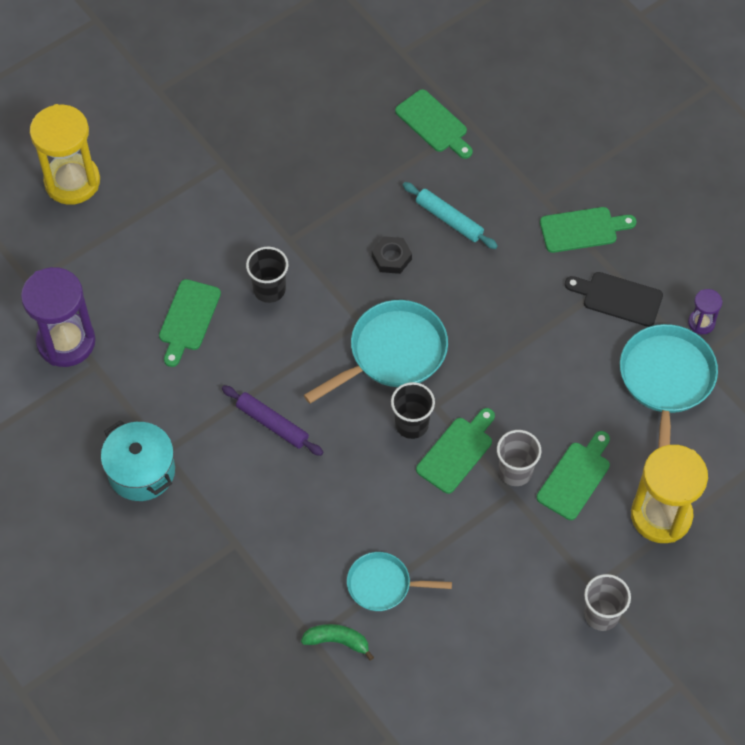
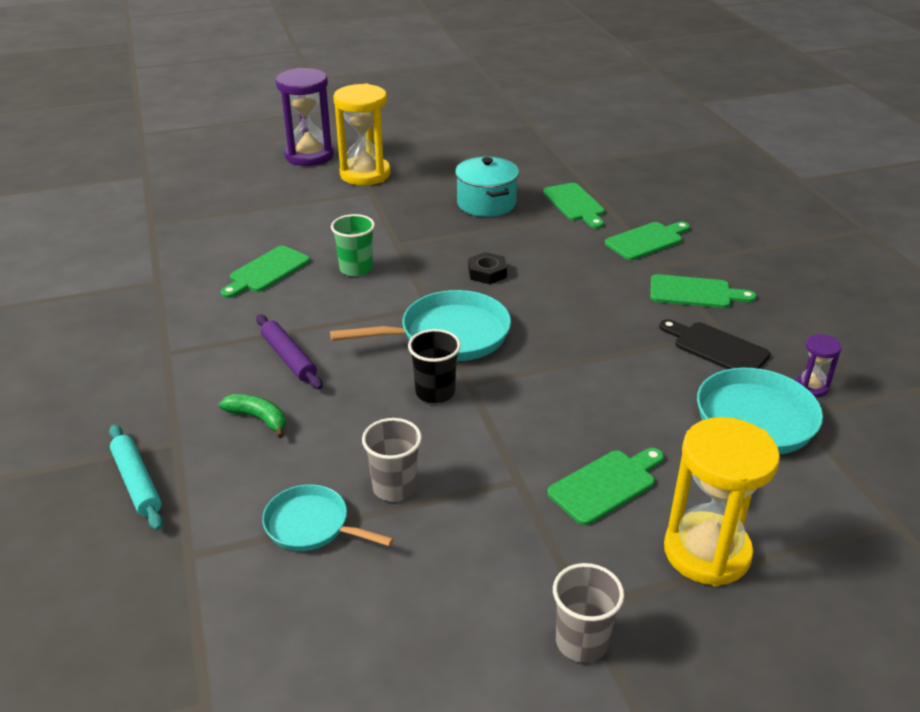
camera: 20 degrees right, 25 degrees down
(66, 342) = (147, 262): purple hourglass -> purple hourglass (309, 156)
(72, 182) = (238, 179): yellow hourglass -> yellow hourglass (365, 174)
(141, 471) = (132, 361): turquoise pot -> turquoise pot (486, 203)
(269, 289) = (356, 269): black cup -> green cup
(337, 641) = (217, 567): green banana -> green banana (258, 418)
(449, 219) = (558, 260): turquoise rolling pin -> turquoise rolling pin (137, 483)
(457, 452) = (472, 427): green cutting board -> green cutting board (646, 240)
(515, 471) = (533, 461): grey cup -> grey cup (394, 487)

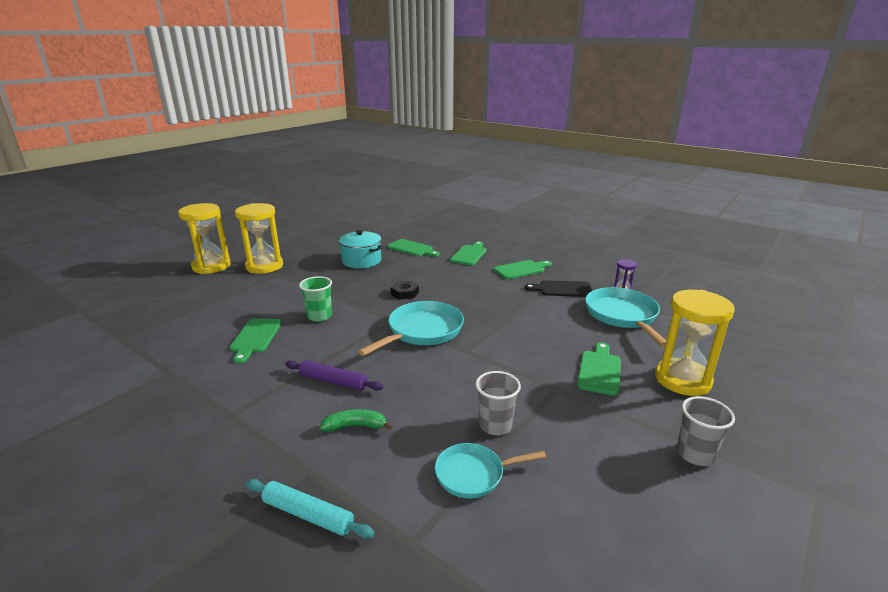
camera: 35 degrees left, 10 degrees down
(309, 156) = (211, 266): purple hourglass -> yellow hourglass
(435, 392) = (452, 363): black cup -> none

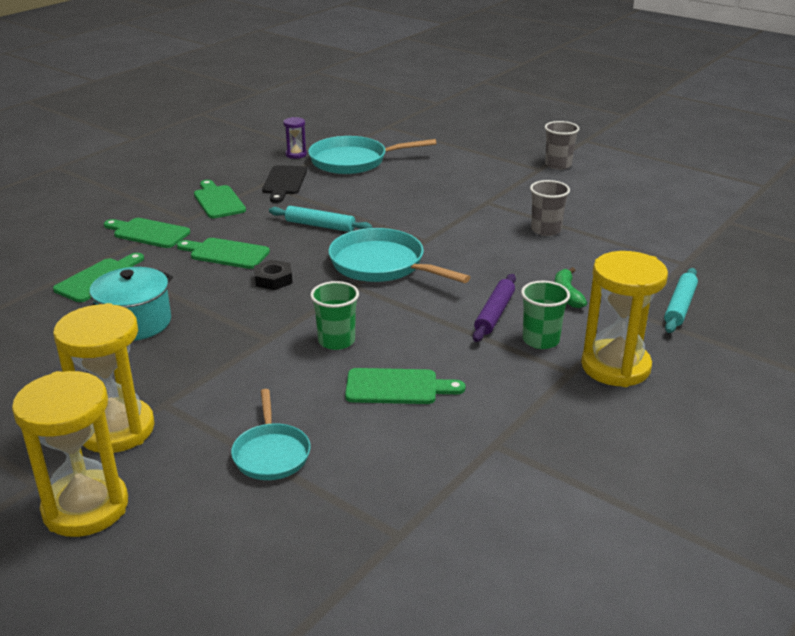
camera: 90 degrees left, 5 degrees up
(283, 403) = (540, 340): none -> green cup
(474, 474) = (608, 240): turquoise pan -> turquoise pan (271, 453)
(487, 305) = (320, 226): none -> turquoise rolling pin
(599, 370) = (456, 182): green cutting board -> green cutting board (226, 253)
(682, 380) = (466, 154): yellow hourglass -> yellow hourglass (615, 367)

